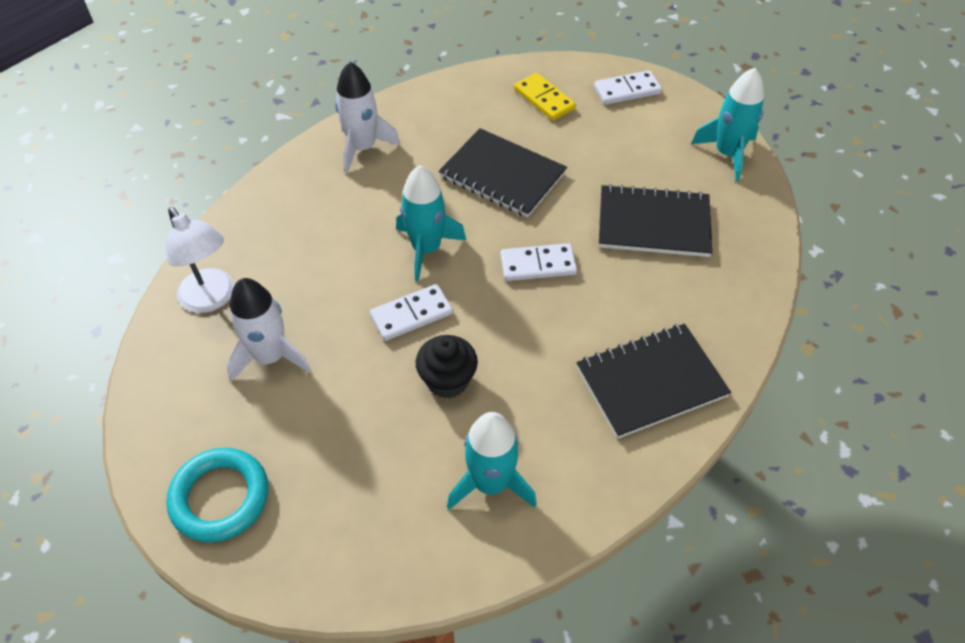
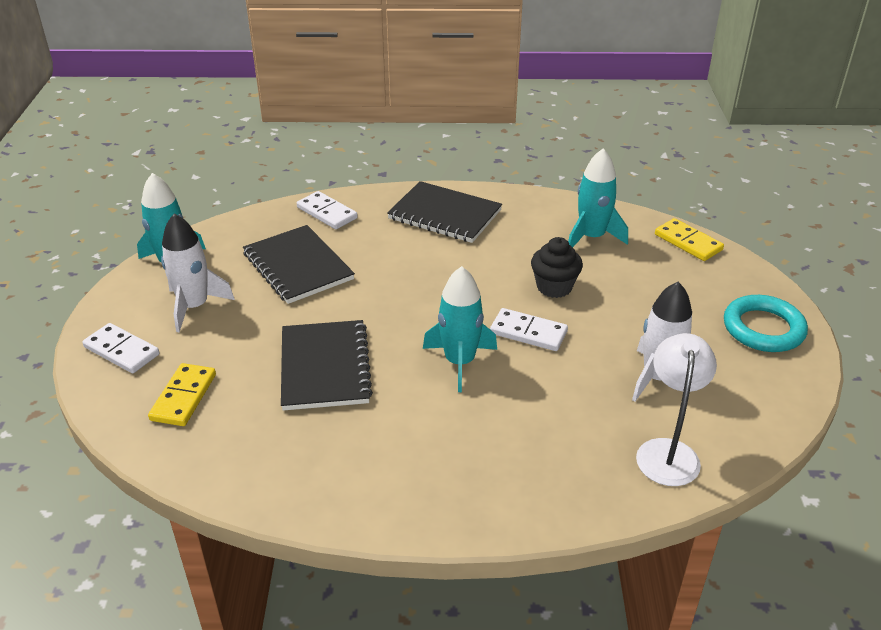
camera: 130 degrees left, 15 degrees down
(363, 148) = (387, 484): white rocket -> white rocket (194, 306)
(392, 574) = (688, 242): none -> yellow domino
(538, 264) = (405, 299): white domino -> white domino (327, 213)

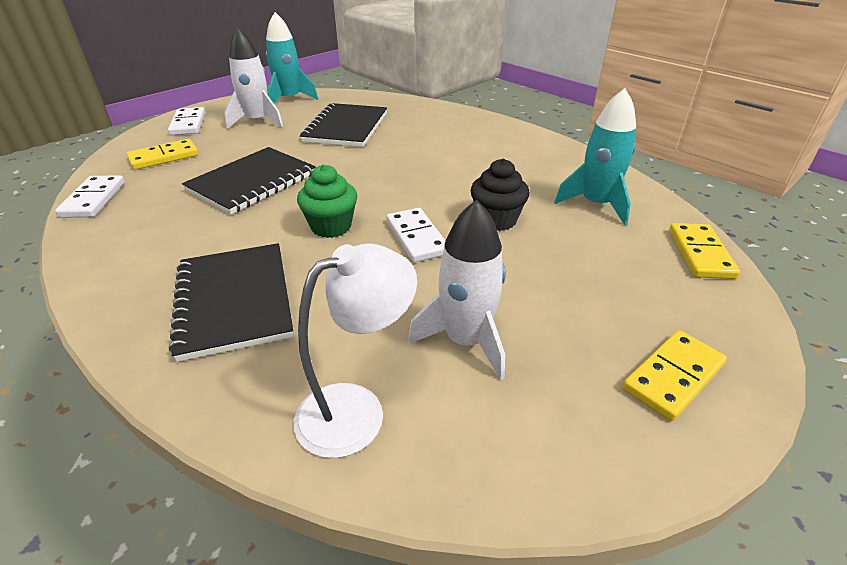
camera: 45 degrees right, 0 degrees up
(327, 213) = (416, 110): white domino -> white domino (93, 199)
(445, 215) = (494, 141): black notebook -> black notebook (234, 301)
(459, 362) = (331, 227): turquoise rocket -> green cupcake
(763, 328) = (673, 377): turquoise ring -> yellow domino

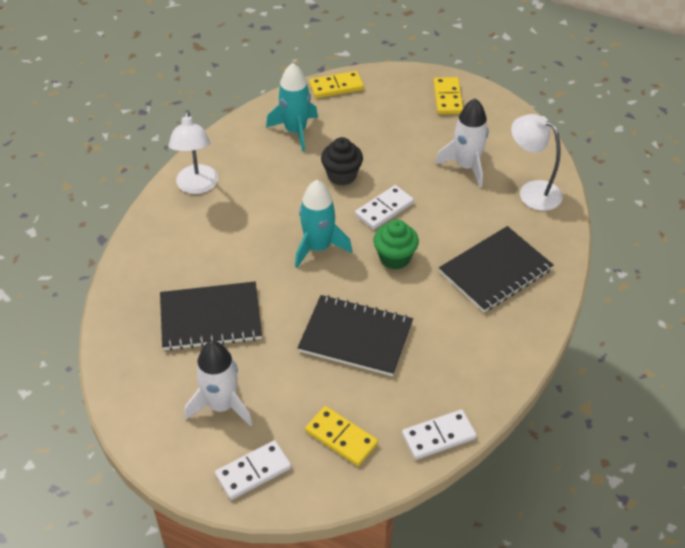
camera: 110 degrees left, 10 degrees up
(289, 99) = (142, 408): turquoise rocket -> turquoise rocket (318, 247)
(516, 140) = (197, 186): none -> white lamp
(673, 377) = (448, 98): yellow domino -> yellow domino turned 60 degrees clockwise

